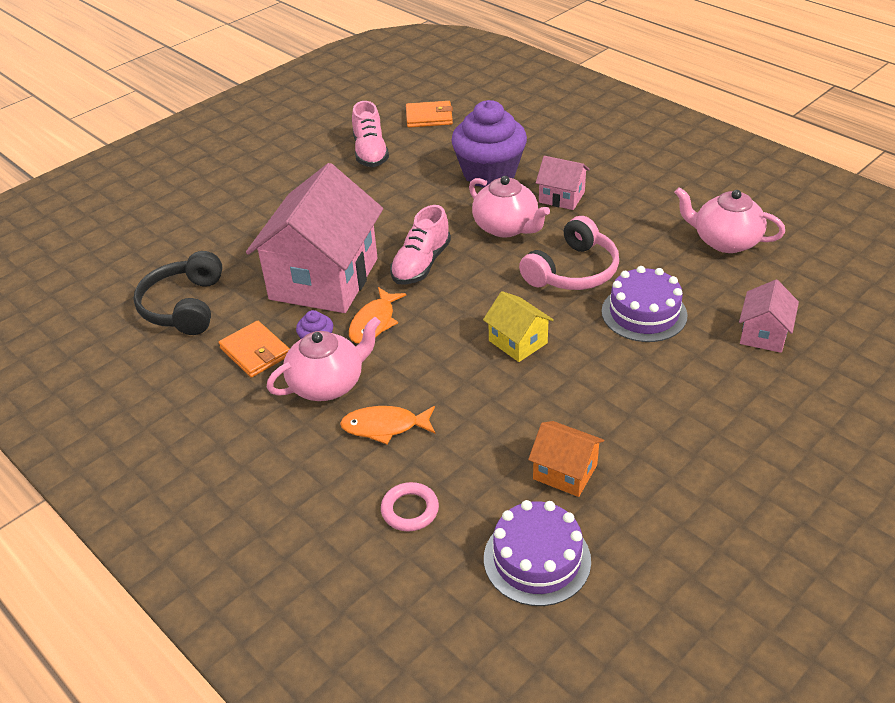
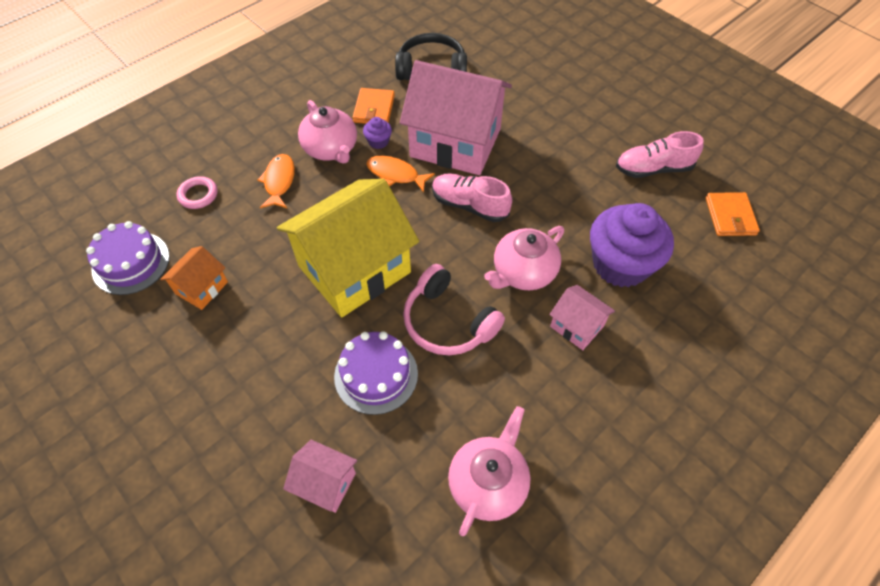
camera: 90 degrees right, 15 degrees up
(255, 352) = (374, 109): orange wallet -> orange wallet turned 45 degrees counterclockwise
(518, 342) = (354, 269): yellow house -> yellow house, size x2.22
(561, 197) = (577, 326): pink house -> pink house turned 75 degrees counterclockwise

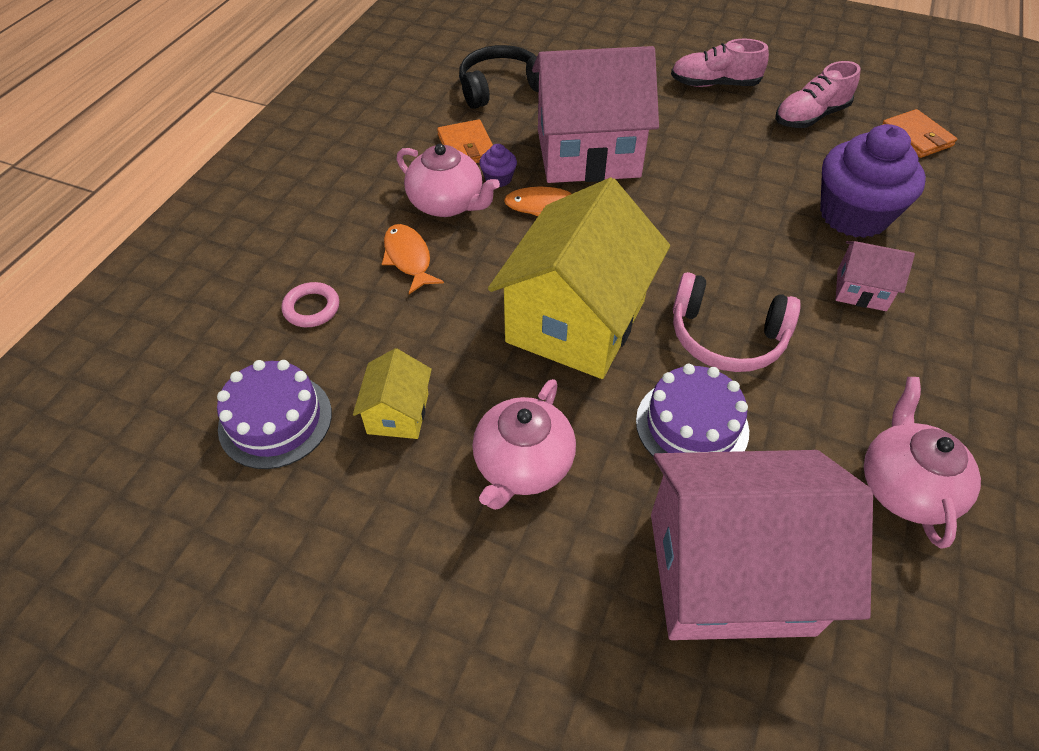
camera: 25 degrees left, 5 degrees down
(201, 288) = (398, 413): orange house -> yellow house
(325, 483) = (729, 572): pink house -> pink house, size x2.22
(469, 205) = (653, 210): pink shoe -> pink shoe (714, 84)
(523, 272) = (764, 257): pink teapot -> pink teapot (522, 465)

